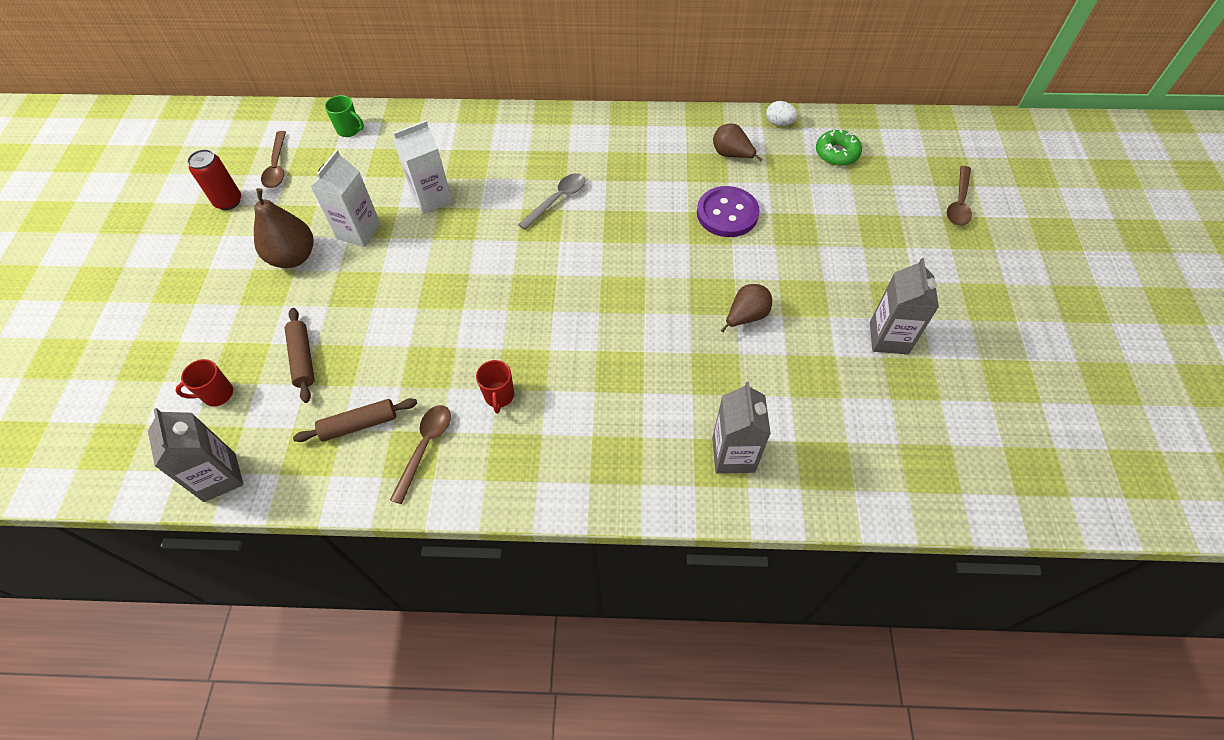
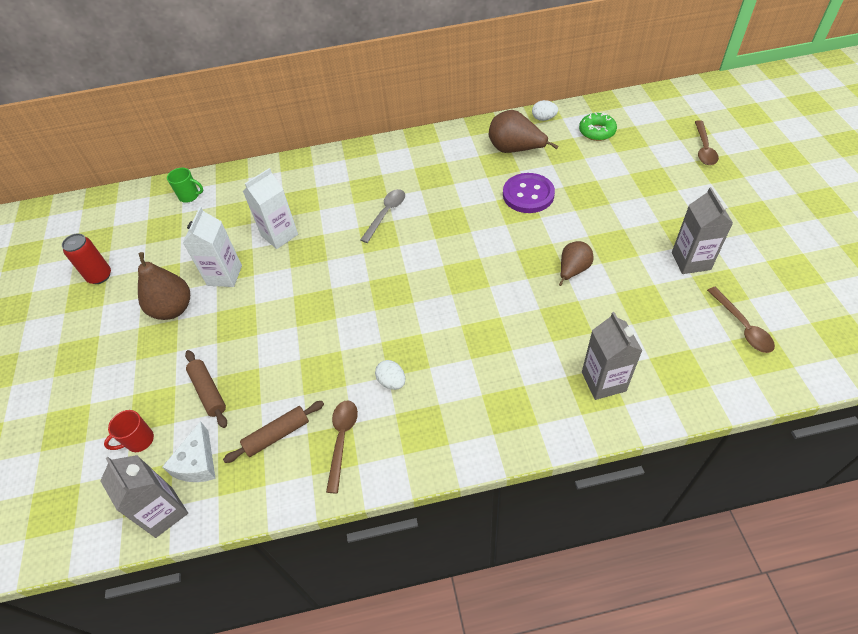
camera: 10 degrees left, 5 degrees down
(269, 434) = (197, 463): none -> white cheese
(277, 166) = (135, 238): brown spoon -> brown spoon (742, 326)
(499, 396) = (392, 382): red mug -> white egg
(732, 155) = (515, 150): brown pear -> brown pear, size x1.54

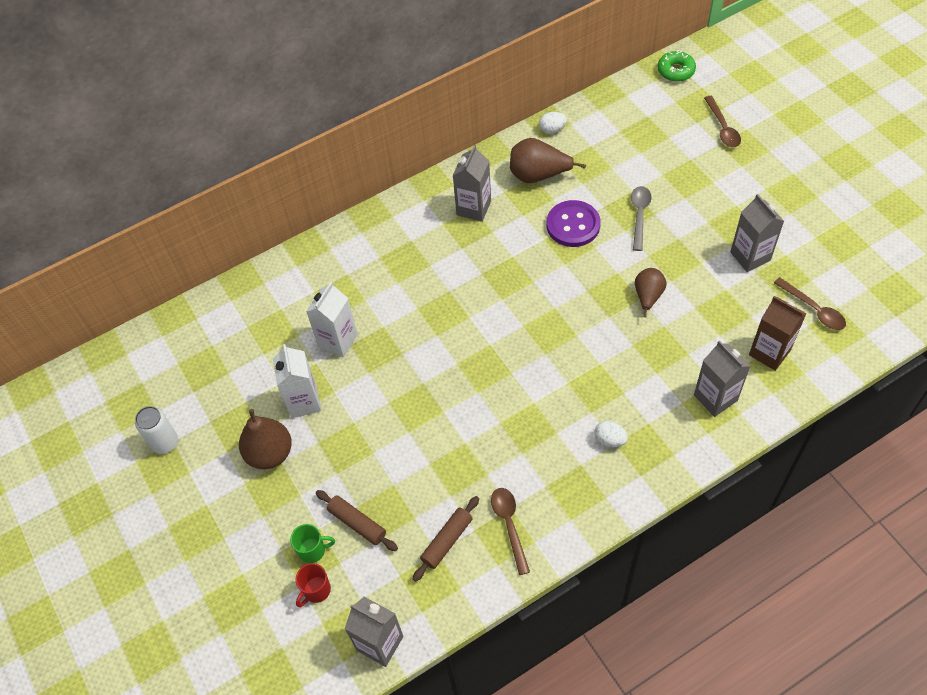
camera: 20 degrees left, 5 degrees up
(100, 276) = (165, 443): red can -> white can
(190, 196) = (210, 323): green mug -> green mug (313, 550)
(197, 463) = (386, 591): white cheese -> none
(386, 214) = (438, 285): grey spoon -> grey spoon (639, 215)
(392, 382) = (528, 457): white egg -> white egg (610, 440)
(447, 162) = (473, 208): none -> grey carton
(597, 131) = (612, 133): green donut -> green donut (675, 71)
(679, 354) = (769, 352): none -> brown carton

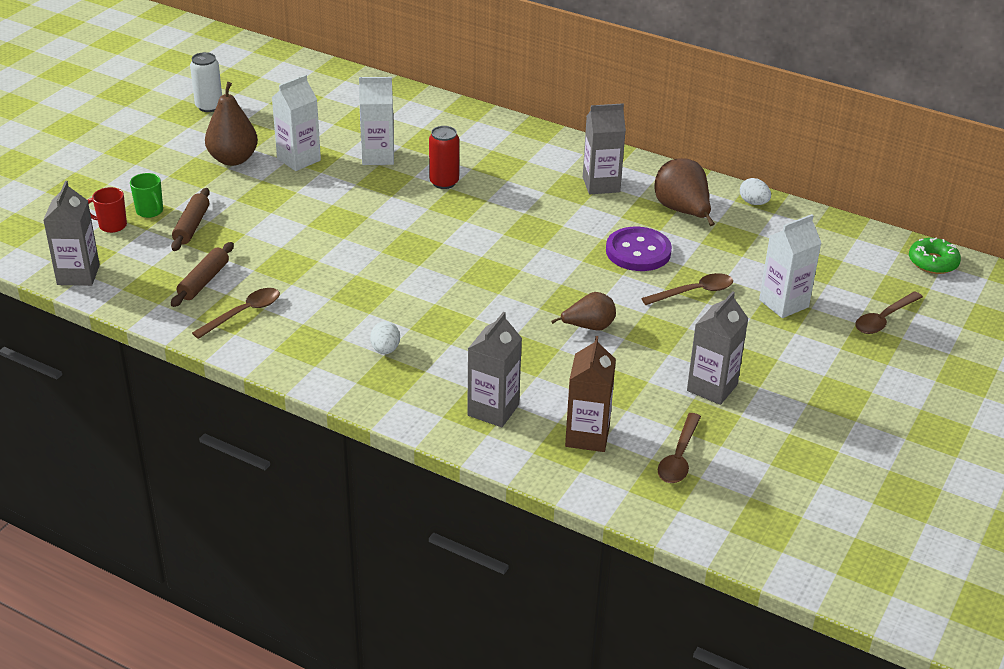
camera: 55 degrees right, 20 degrees down
(406, 309) = (444, 182): none -> red can
(447, 541) = (204, 281): brown rolling pin -> brown rolling pin turned 75 degrees counterclockwise
(639, 215) = (694, 292): grey spoon -> brown spoon
(678, 172) = (783, 303): none -> white carton

